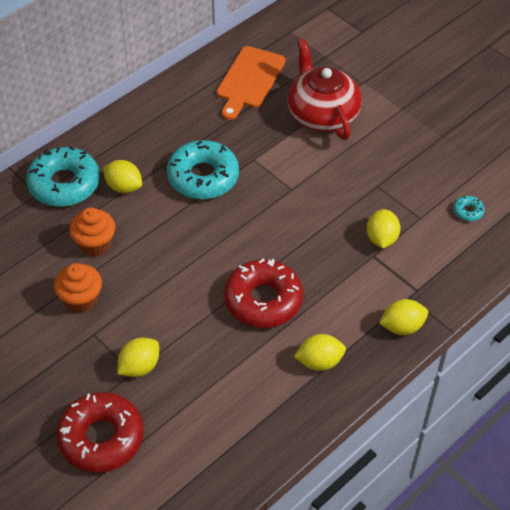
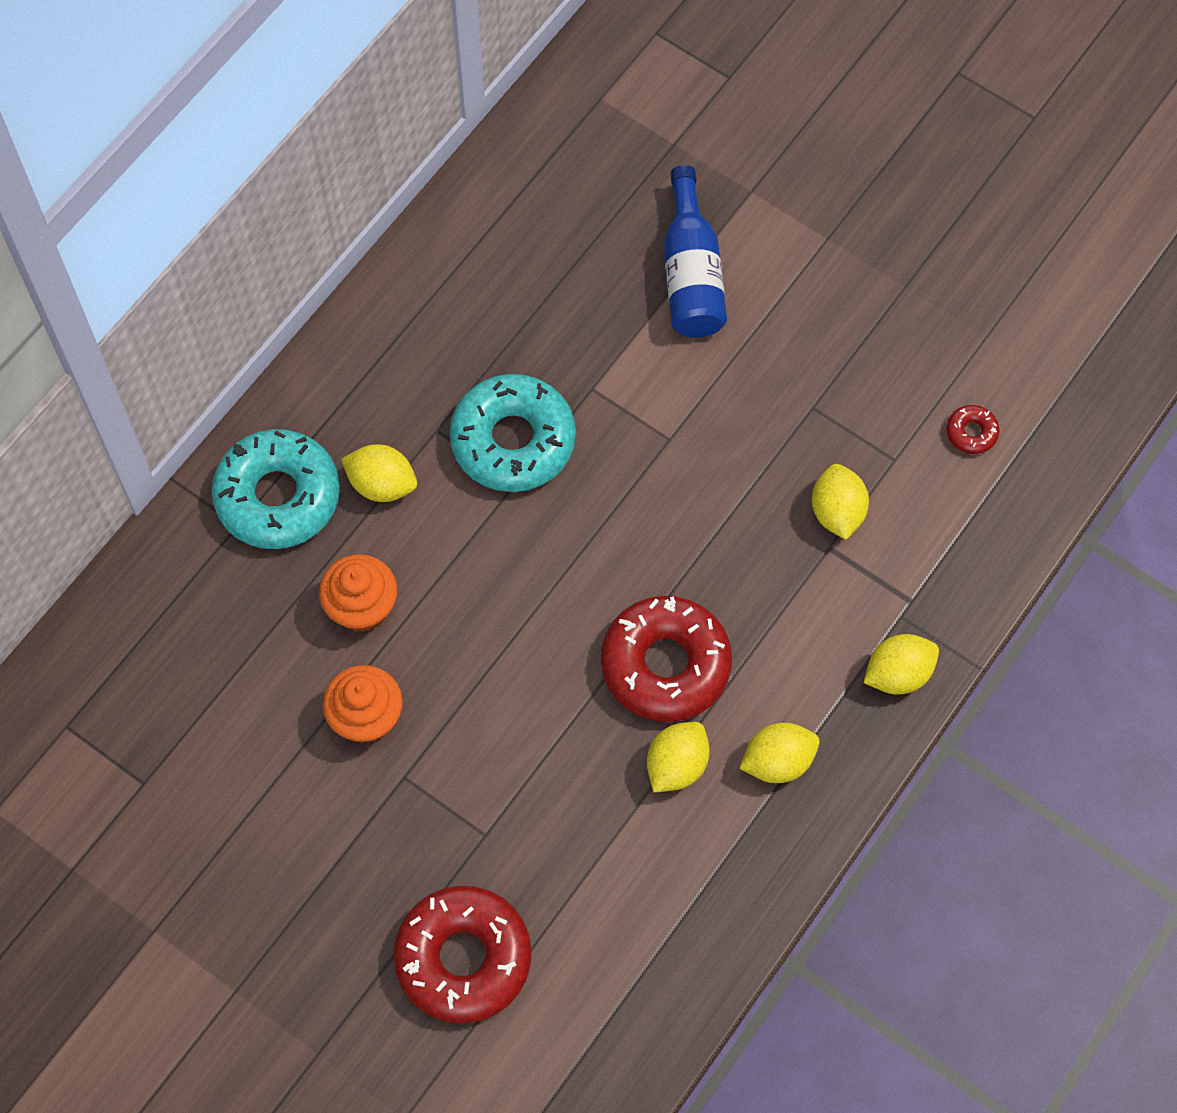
camera: 10 degrees left, 15 degrees up
(139, 367) = (493, 823): yellow lemon -> yellow lemon (676, 765)
(249, 80) = (549, 220): orange cutting board -> none
(322, 114) = (691, 273): red teapot -> blue bottle
(468, 211) = (971, 433): turquoise donut -> red donut

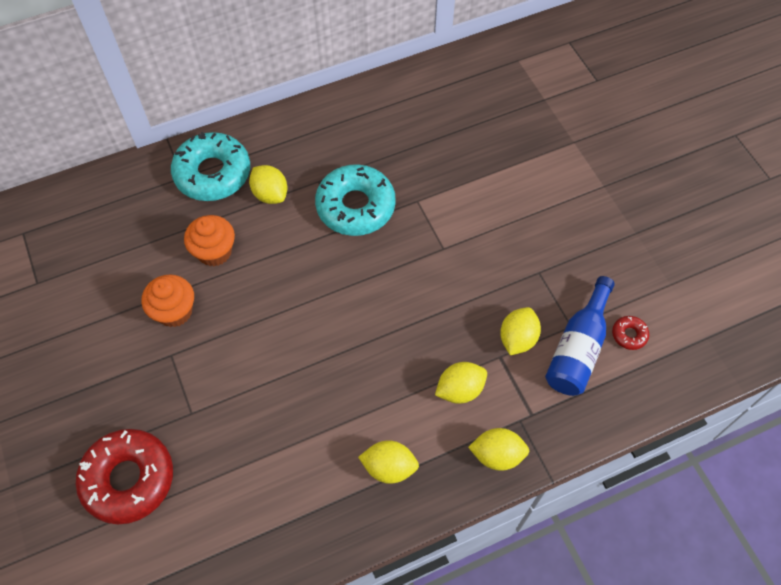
camera: 30 degrees right, 5 degrees down
(665, 665) = (359, 372): red donut -> none
(676, 765) = (327, 435): yellow lemon -> yellow lemon (460, 389)
(691, 273) = (512, 168): blue bottle -> blue bottle (578, 348)

